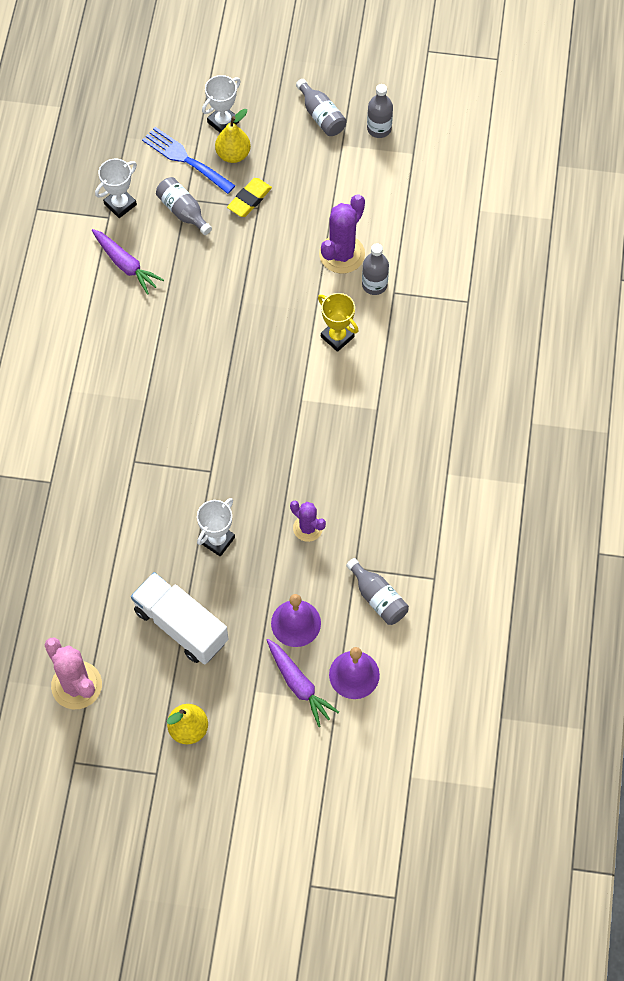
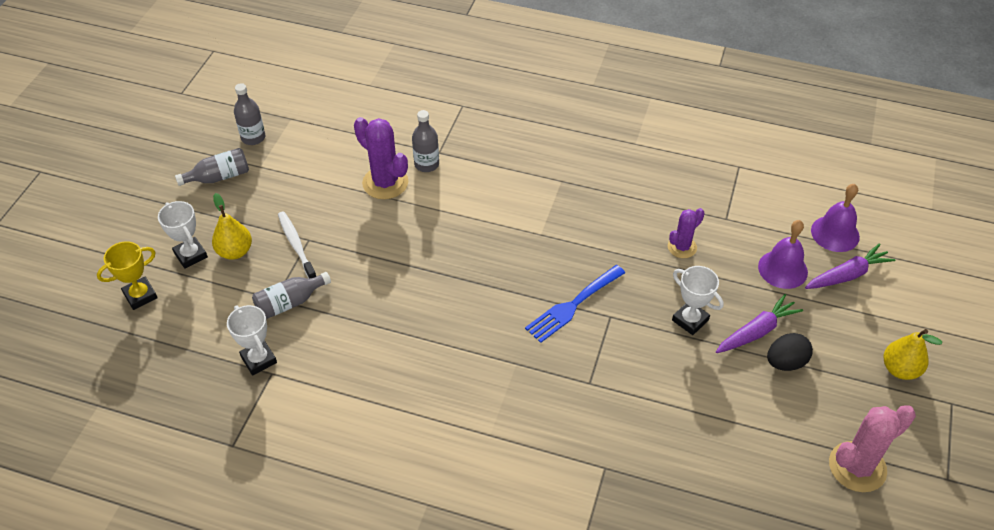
camera: 80 degrees left, 15 degrees down
(125, 265) = (340, 363): purple carrot -> purple carrot (757, 331)
(181, 625) = (785, 362): white truck -> black egg
(185, 159) = (223, 293): blue fork -> blue fork (572, 305)
(249, 200) = (296, 245): yellow eraser -> white toothbrush
(337, 337) = (477, 198): yellow trophy -> yellow trophy (140, 295)
(378, 598) = (757, 206): grey bottle -> none

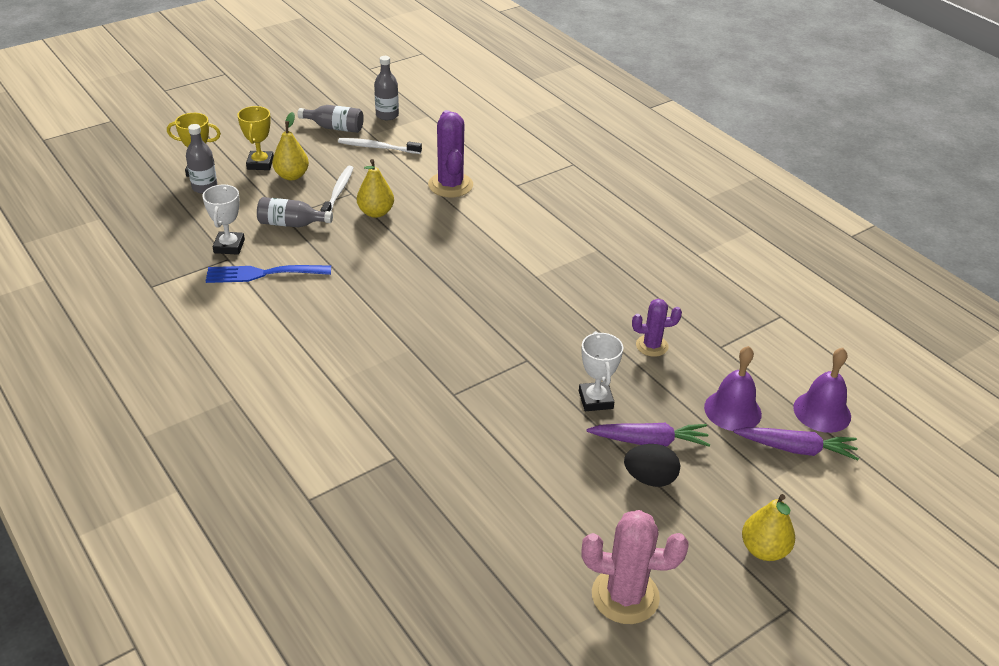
camera: 35 degrees right, 10 degrees down
(190, 255) = (260, 163): white trophy -> yellow trophy
(281, 177) = (377, 147): none -> white toothbrush
(351, 247) = (376, 212): none -> yellow pear
(426, 164) = (497, 188): grey bottle -> grey bottle (204, 187)
(572, 305) = (503, 336): blue fork -> blue fork (262, 274)

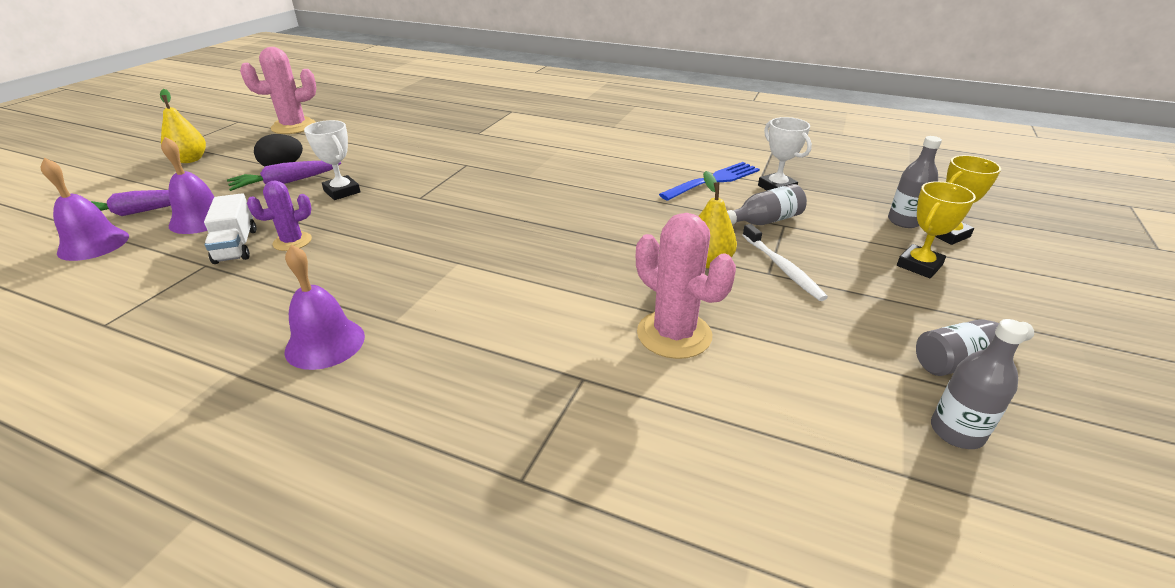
camera: 150 degrees right, 5 degrees down
(260, 163) = (919, 265): yellow trophy -> yellow trophy turned 75 degrees clockwise
(292, 176) = (862, 266): yellow pear -> none
(377, 147) = (853, 353): white toothbrush -> none
(450, 185) = (674, 334): purple cactus -> pink cactus
(641, 250) = (325, 343): none -> purple bell
(698, 359) = (236, 246): none -> white truck

